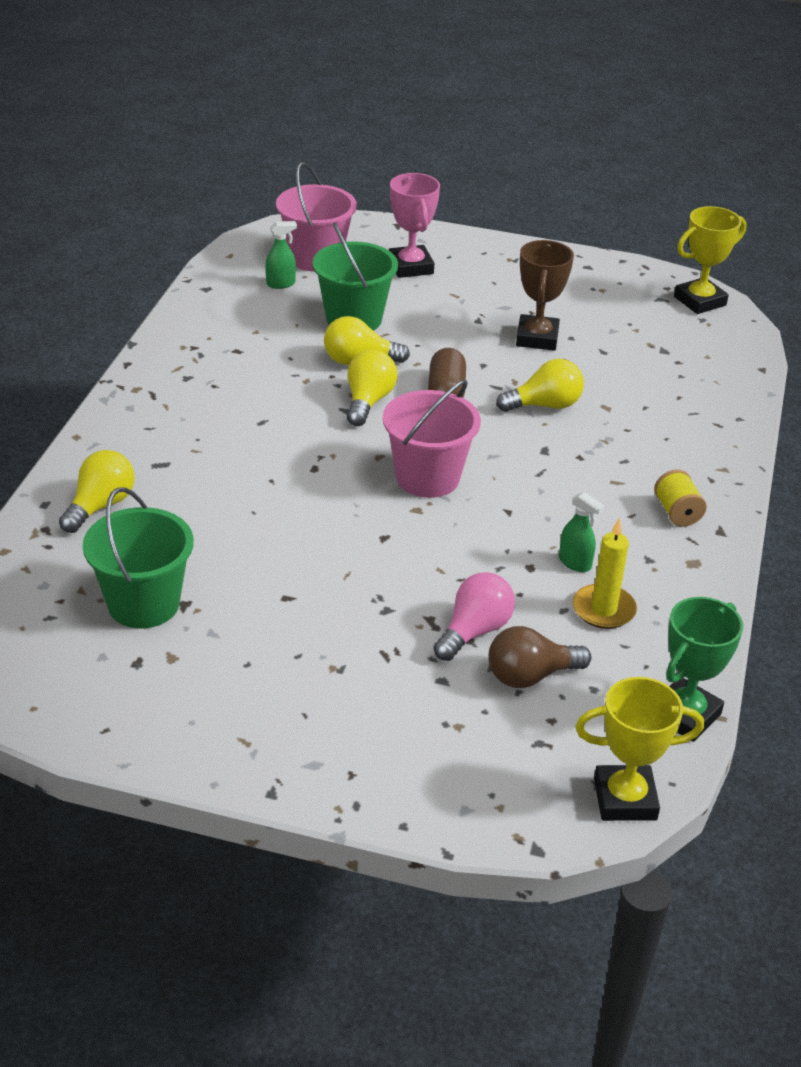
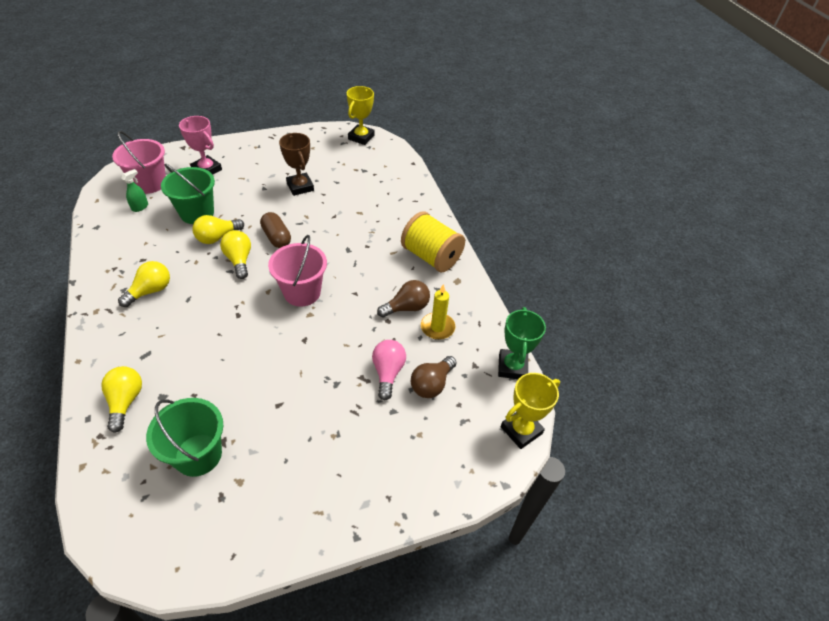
camera: 35 degrees left, 10 degrees up
(544, 405) = (330, 224): yellow light bulb -> yellow light bulb (150, 291)
(575, 563) = (406, 307): green spray bottle -> brown light bulb
(677, 512) = (431, 257): yellow spool -> yellow spool, size x2.06

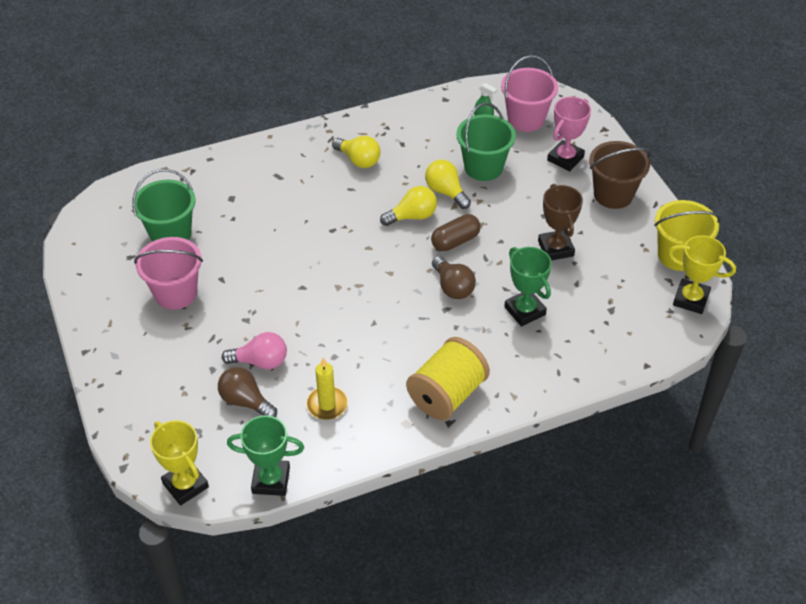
camera: 90 degrees right, 0 degrees up
(126, 401) = (226, 177): yellow light bulb -> none
(255, 153) = (613, 194): none -> brown bucket
(300, 187) = (555, 248): brown trophy -> brown trophy turned 75 degrees counterclockwise
(302, 292) = (369, 276): pink bucket -> pink bucket (176, 293)
(322, 136) = (678, 255): none -> yellow bucket
(357, 209) = (524, 311): none -> green trophy
(406, 307) = (355, 373): brown light bulb -> brown light bulb (453, 287)

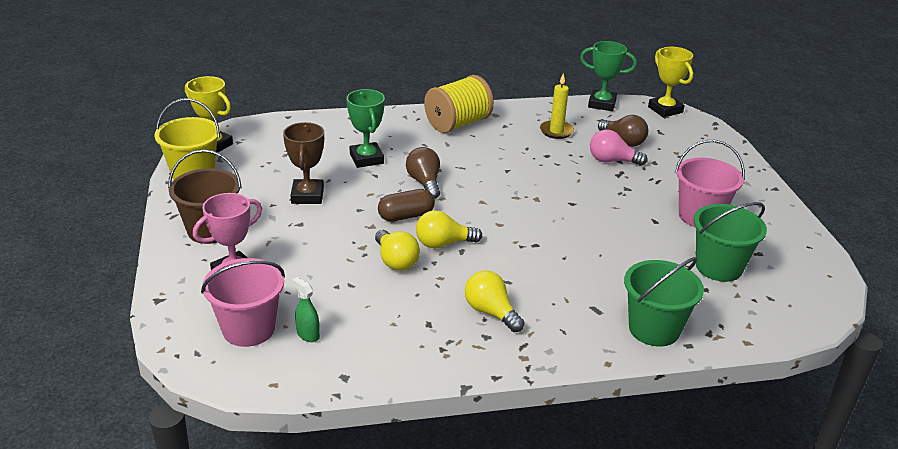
camera: 170 degrees left, 15 degrees down
(483, 167) = (338, 279): green bucket -> green bucket (654, 329)

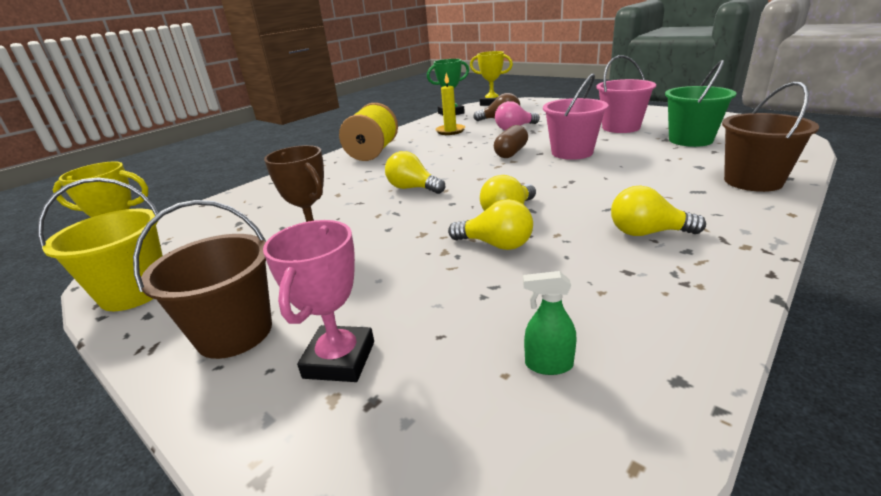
camera: 35 degrees left, 5 degrees down
(248, 329) = (468, 414): pink bucket -> pink bucket (572, 152)
(366, 159) = (332, 197): green trophy -> none
(406, 216) = (439, 212): brown capsule -> brown capsule (511, 153)
(424, 183) = (413, 188): brown light bulb -> yellow light bulb
(654, 329) = (753, 181): green bucket -> brown bucket

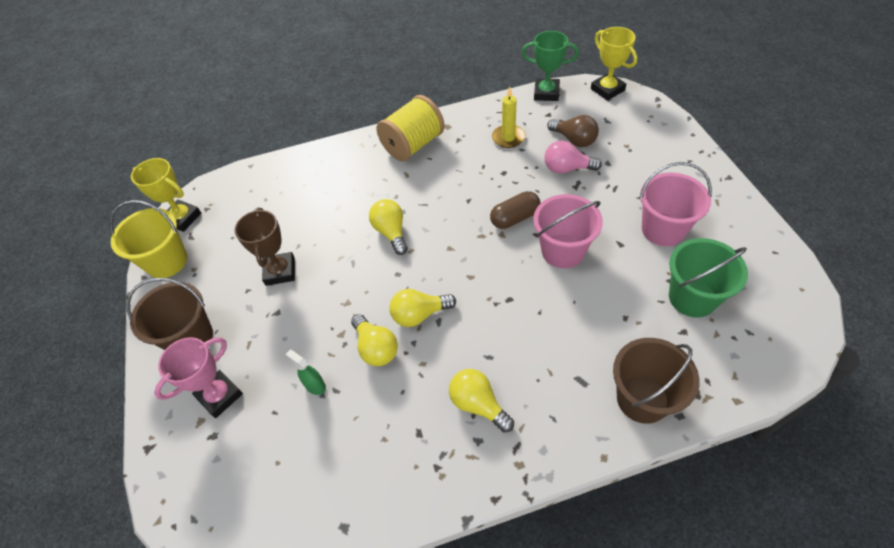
camera: 35 degrees right, 25 degrees up
(548, 365) = (301, 471): green spray bottle -> green spray bottle (315, 385)

